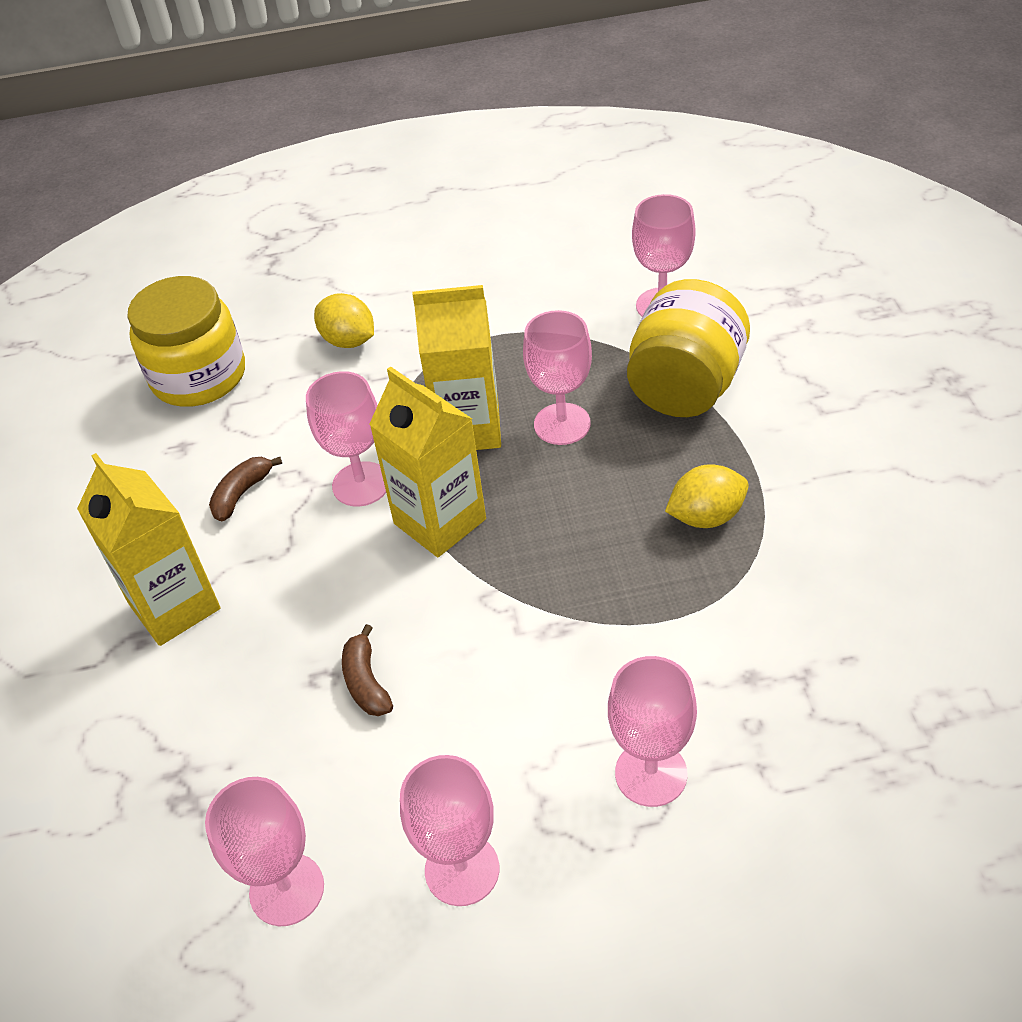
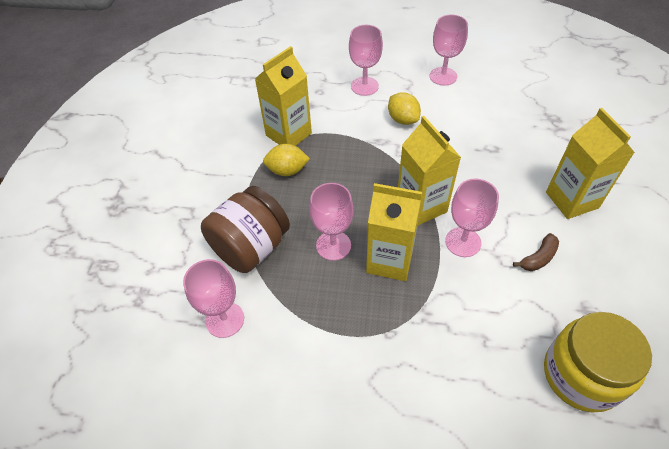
camera: 165 degrees left, 5 degrees up
(287, 889) = (509, 84): pink goblet -> none
(349, 341) = (459, 370): yellow lemon -> yellow lemon (403, 119)
(366, 682) = (471, 141): brown banana -> none
(685, 387) = (251, 247): yellow jar -> brown jar
(751, 590) = (288, 134): none -> yellow carton

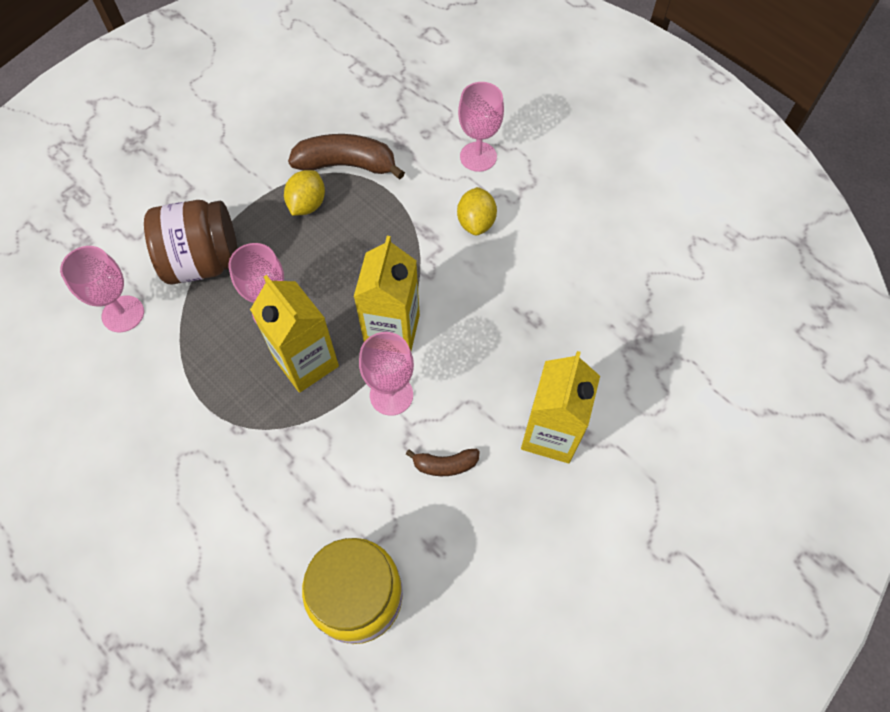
camera: 35 degrees right, 10 degrees up
(287, 170) = (307, 205): yellow lemon -> yellow lemon turned 75 degrees clockwise
(288, 134) = (347, 165): yellow carton -> brown banana
(443, 76) = (577, 198): pink goblet -> none

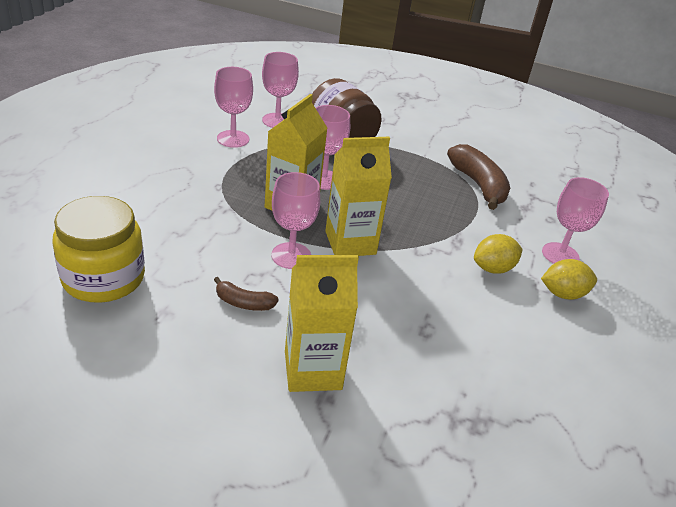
camera: 60 degrees right, 25 degrees down
(141, 380) = (233, 139): none -> pink goblet
(307, 205) = (426, 174): yellow lemon -> yellow lemon (563, 294)
(445, 465) = (243, 303): brown banana -> brown banana turned 45 degrees counterclockwise

